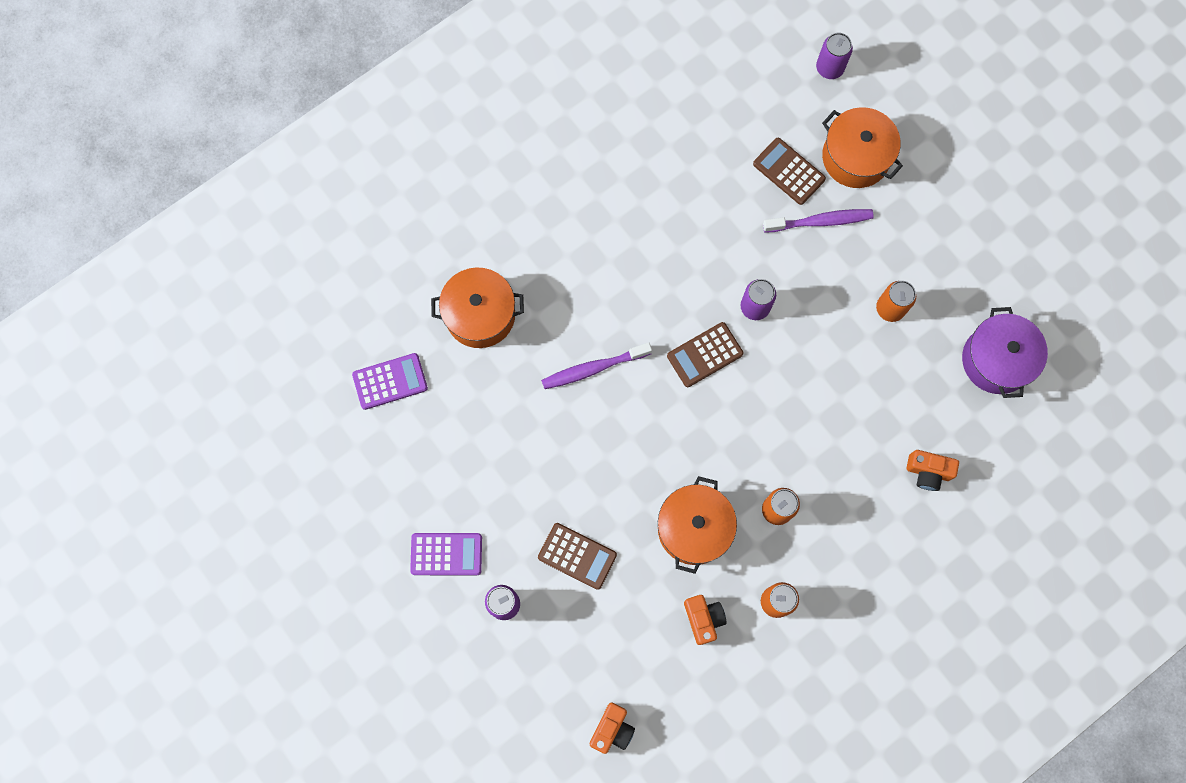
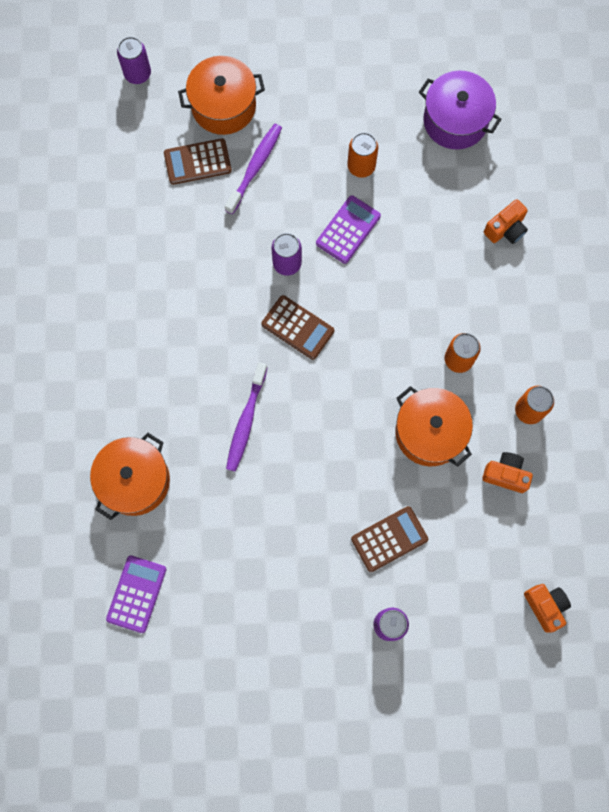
camera: 55 degrees left, 0 degrees up
(446, 554) = (315, 645): purple calculator -> purple calculator (348, 230)
(705, 355) = (297, 327): brown calculator -> brown calculator turned 60 degrees counterclockwise

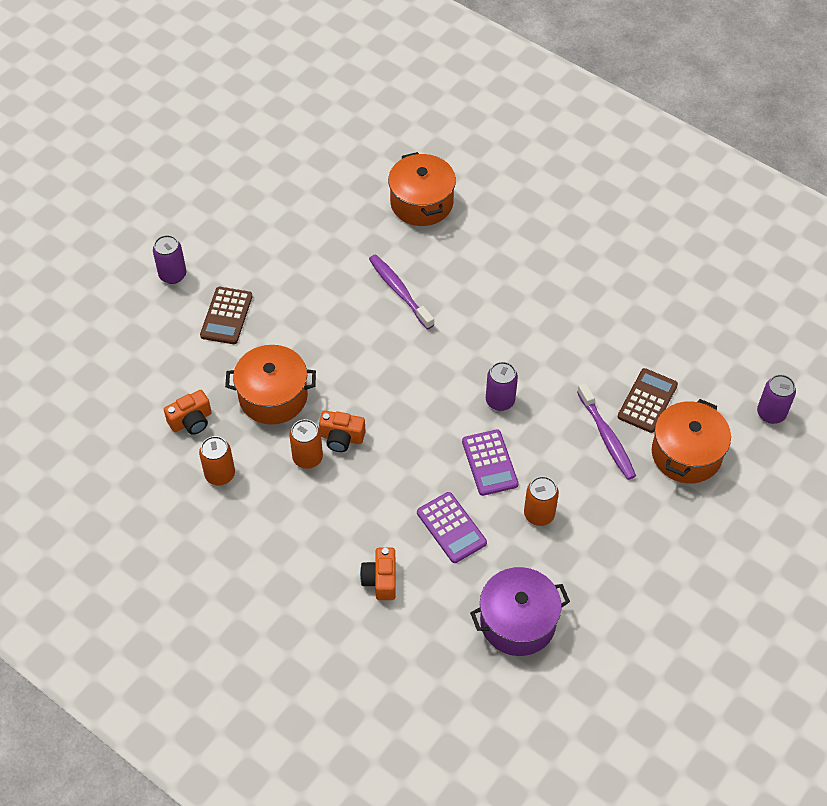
camera: 130 degrees right, 20 degrees down
(136, 594) = (343, 158): purple calculator -> purple calculator (451, 528)
(297, 327) = (439, 371): brown calculator -> none
(545, 606) = (79, 373): orange camera -> orange camera (341, 438)

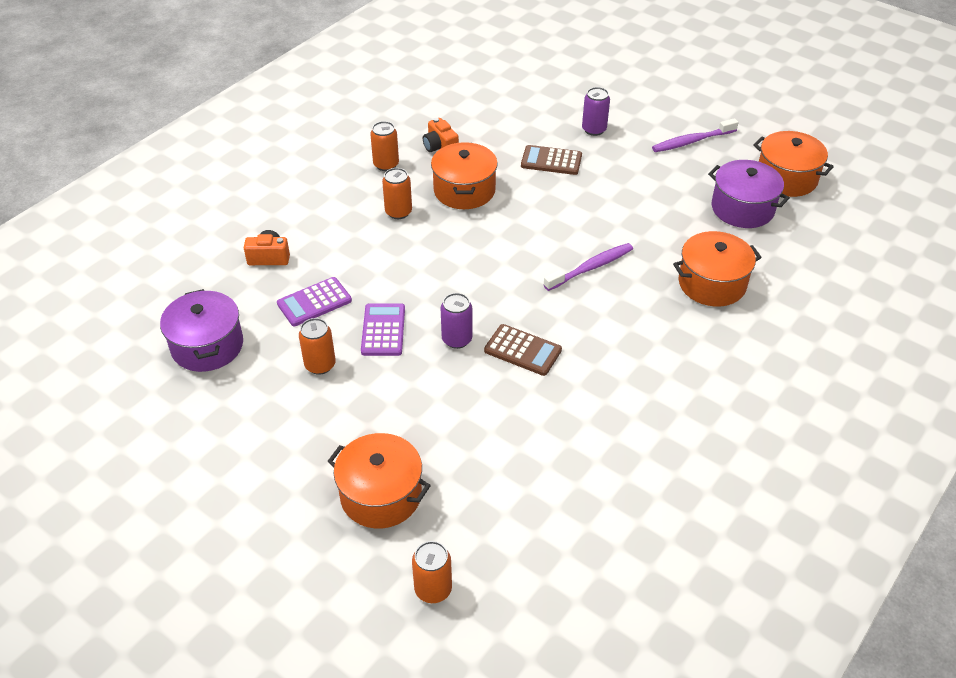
camera: 90 degrees right, 10 degrees down
(271, 128) = (786, 178): none -> orange pot
(315, 167) = (742, 208): none -> purple pot
(341, 438) = (418, 232): orange camera -> none
(490, 463) = (383, 330): purple calculator -> purple calculator turned 105 degrees clockwise
(606, 437) = (407, 424): purple toothbrush -> purple toothbrush (692, 141)
(647, 401) = (454, 463): brown calculator -> brown calculator (523, 350)
(771, 413) = (433, 589): purple can -> orange can

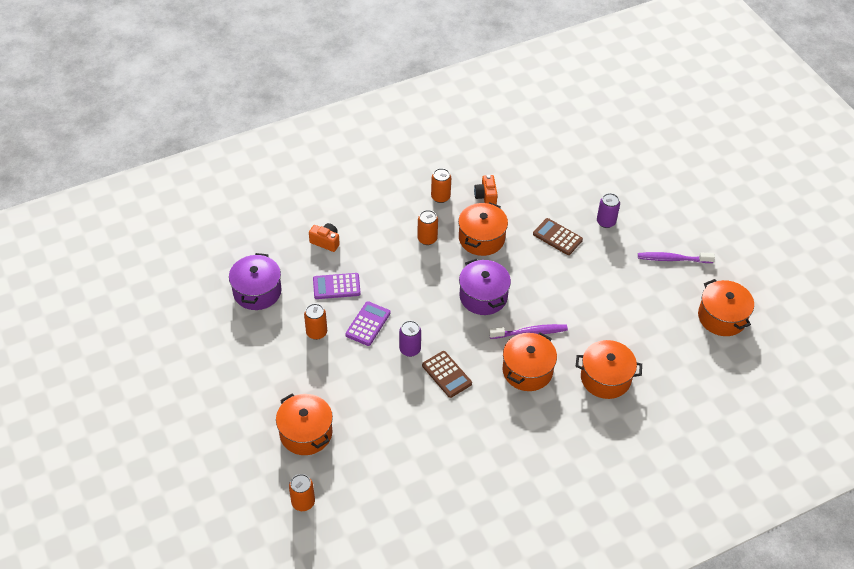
camera: 25 degrees right, 5 degrees up
(617, 309) = (527, 371): none -> orange pot
(742, 208) = (670, 329): purple pot -> purple pot (483, 296)

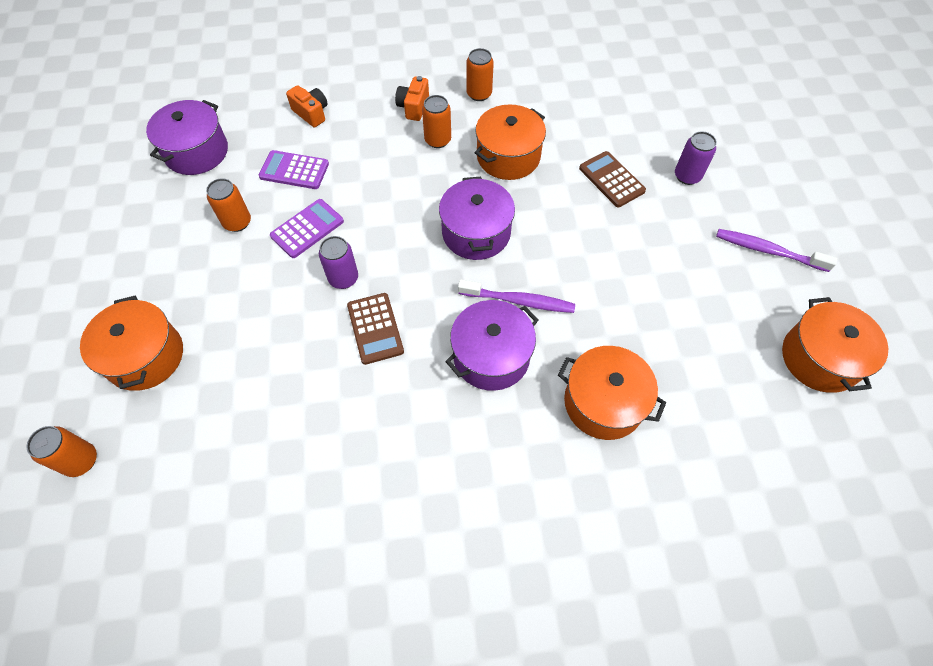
camera: 20 degrees right, 10 degrees up
(486, 196) = (537, 106): orange camera -> orange camera (413, 107)
(527, 371) = (491, 356): orange pot -> purple pot

